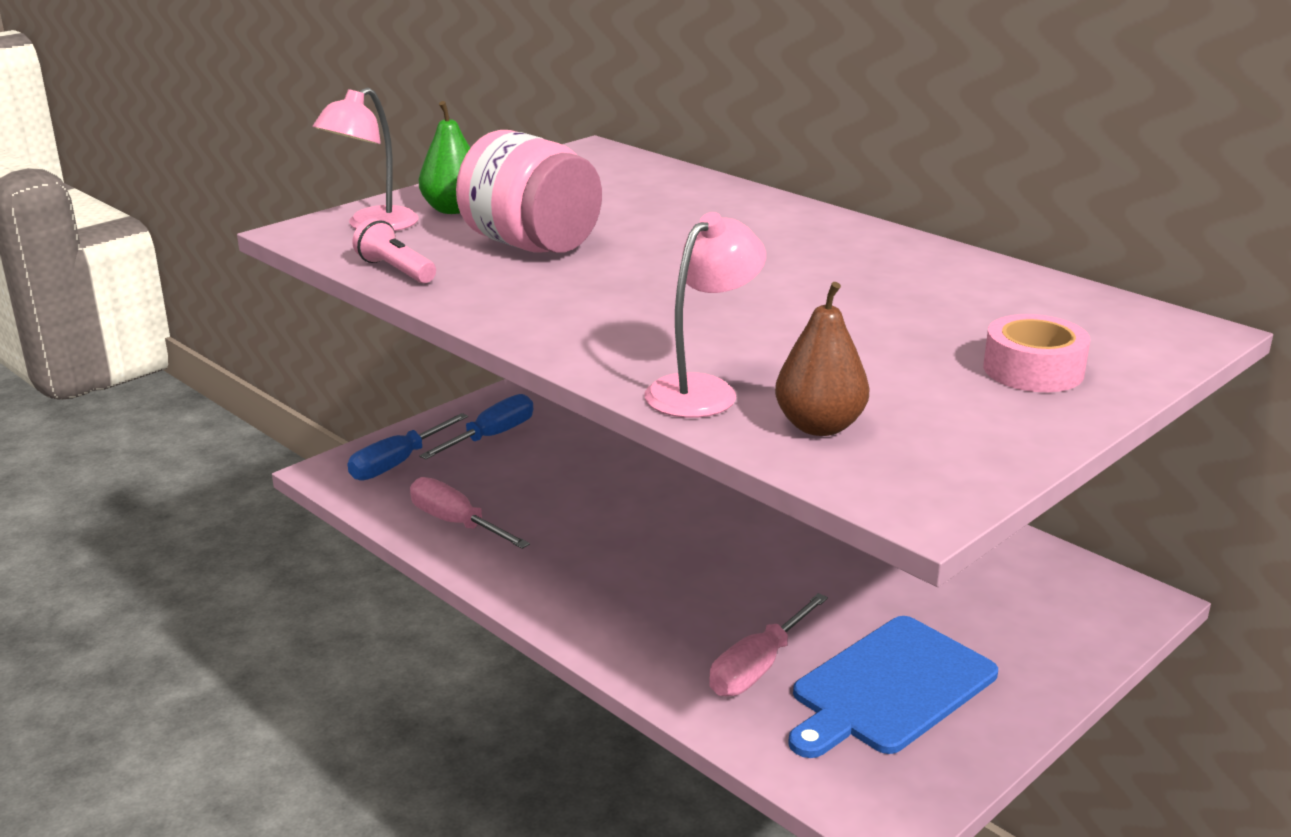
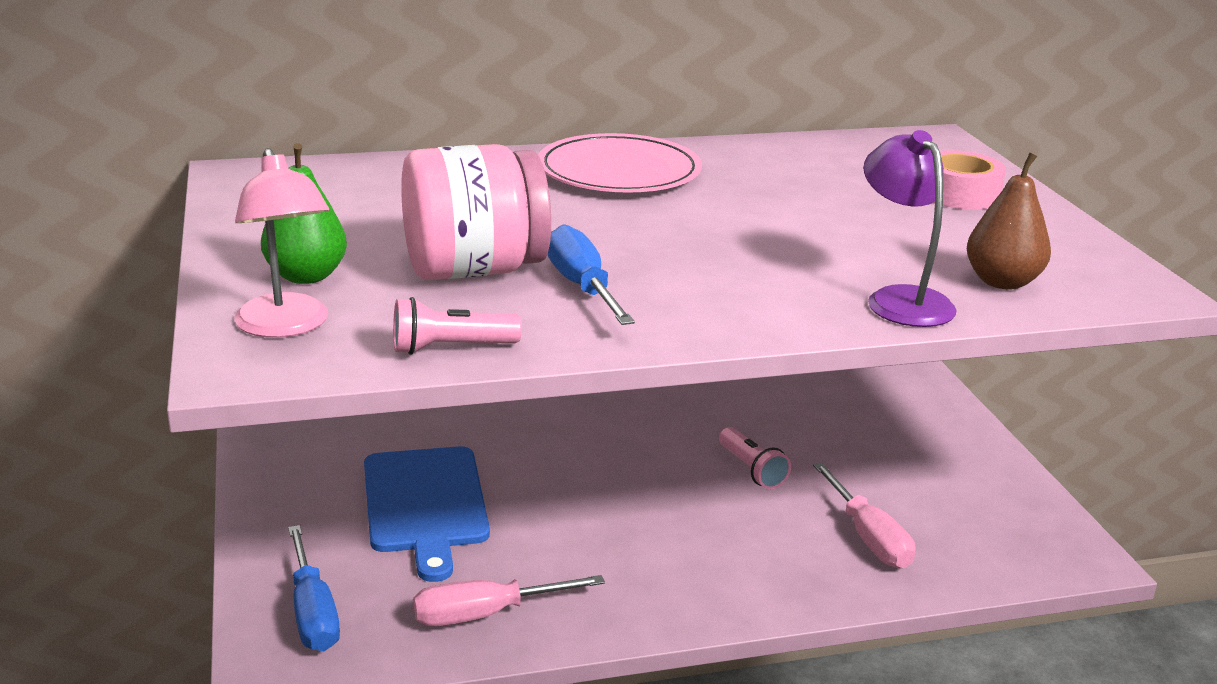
camera: 60 degrees left, 0 degrees up
(492, 436) = (334, 532): blue screwdriver -> blue screwdriver (582, 286)
(703, 390) = (901, 299): pink lamp -> purple lamp
(792, 574) = (751, 470): none -> pink flashlight
(810, 237) = (619, 171): none -> pink plate
(889, 687) = (934, 492): blue cutting board -> blue cutting board (425, 504)

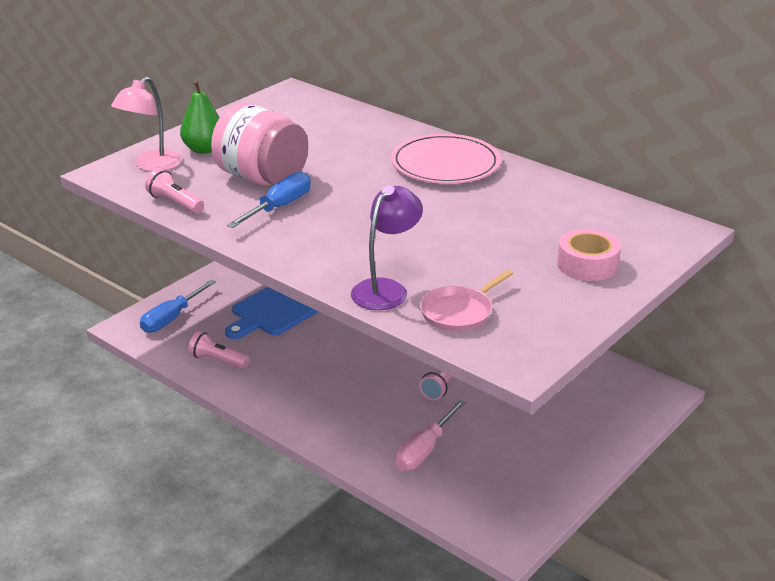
camera: 55 degrees right, 5 degrees up
(484, 614) = (218, 360): pink screwdriver -> pink flashlight
(1002, 282) = (459, 312): brown pear -> pink pan

